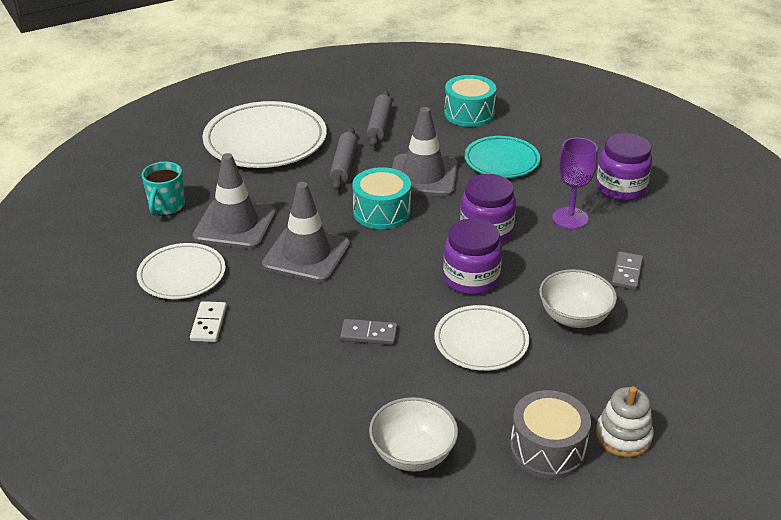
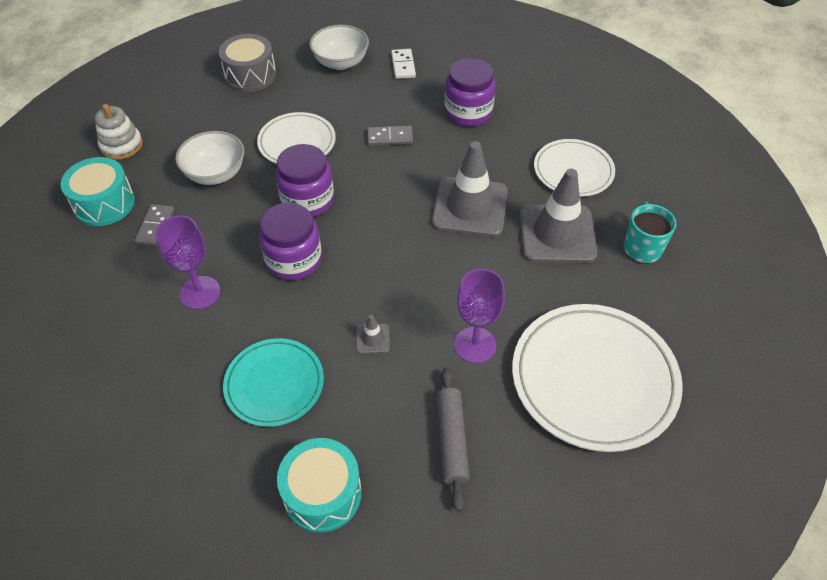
camera: 170 degrees right, 15 degrees up
(208, 324) = (523, 130): white domino -> white domino (403, 65)
(344, 165) = (475, 345): grey rolling pin -> purple goblet
(381, 212) = (410, 273): turquoise drum -> turquoise drum (104, 203)
(423, 176) = (372, 339): grey traffic cone -> grey traffic cone, size x0.42
(620, 188) = (128, 351): purple jar -> purple jar (468, 112)
(623, 436) = (196, 88): white stacking toy -> white stacking toy (121, 145)

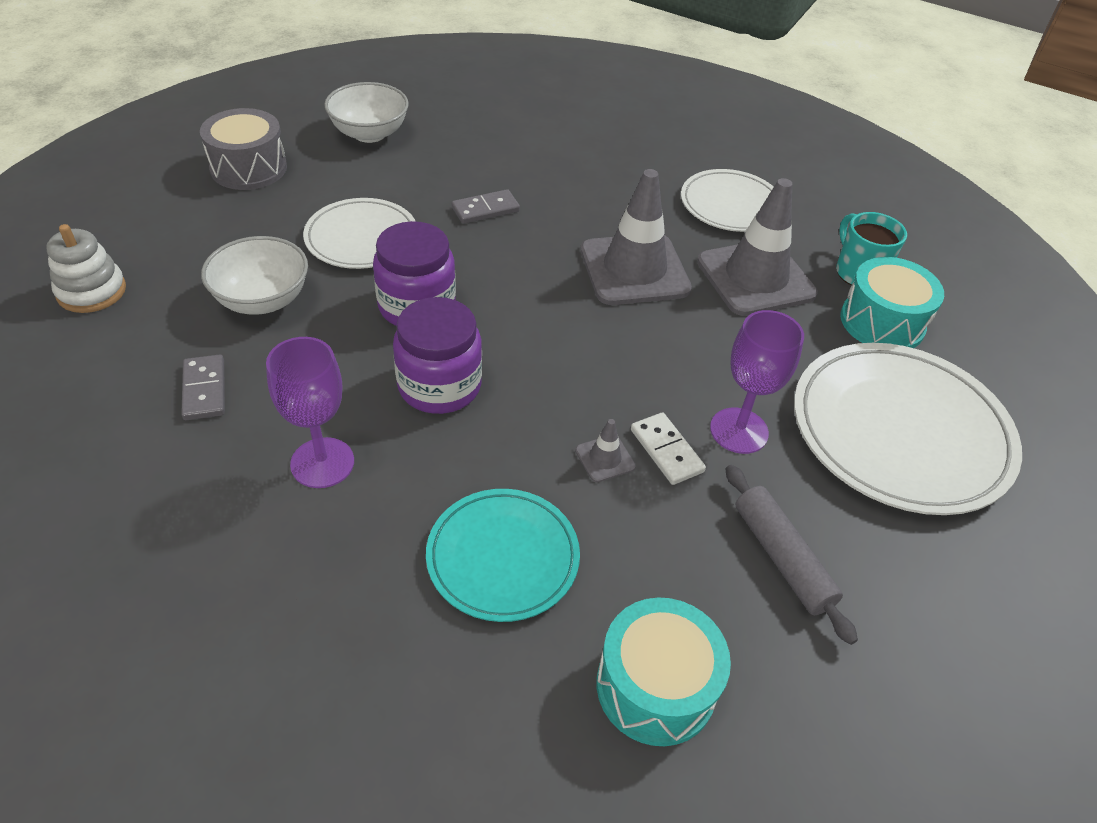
camera: 25 degrees left, 5 degrees down
(104, 203) = (102, 376): turquoise drum -> turquoise drum (882, 322)
(403, 65) = (455, 124): white domino -> white domino (666, 450)
(468, 112) = (568, 163): purple jar -> none

